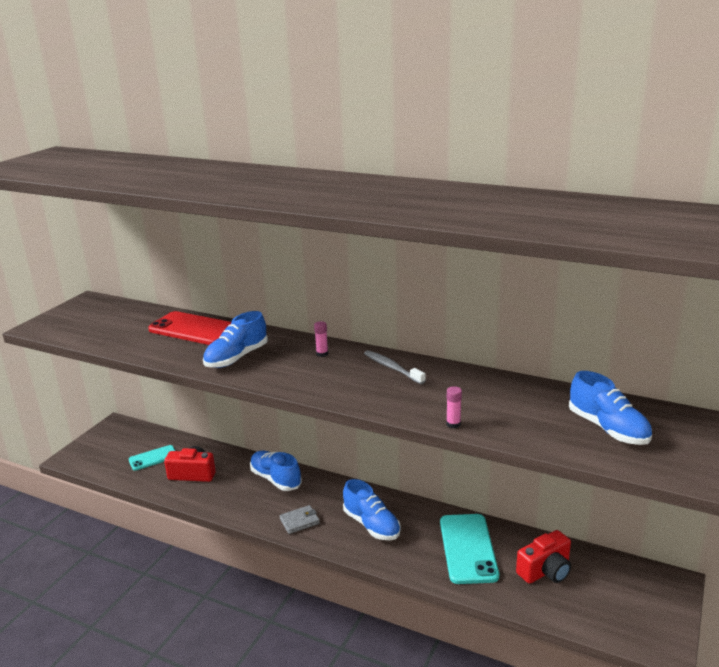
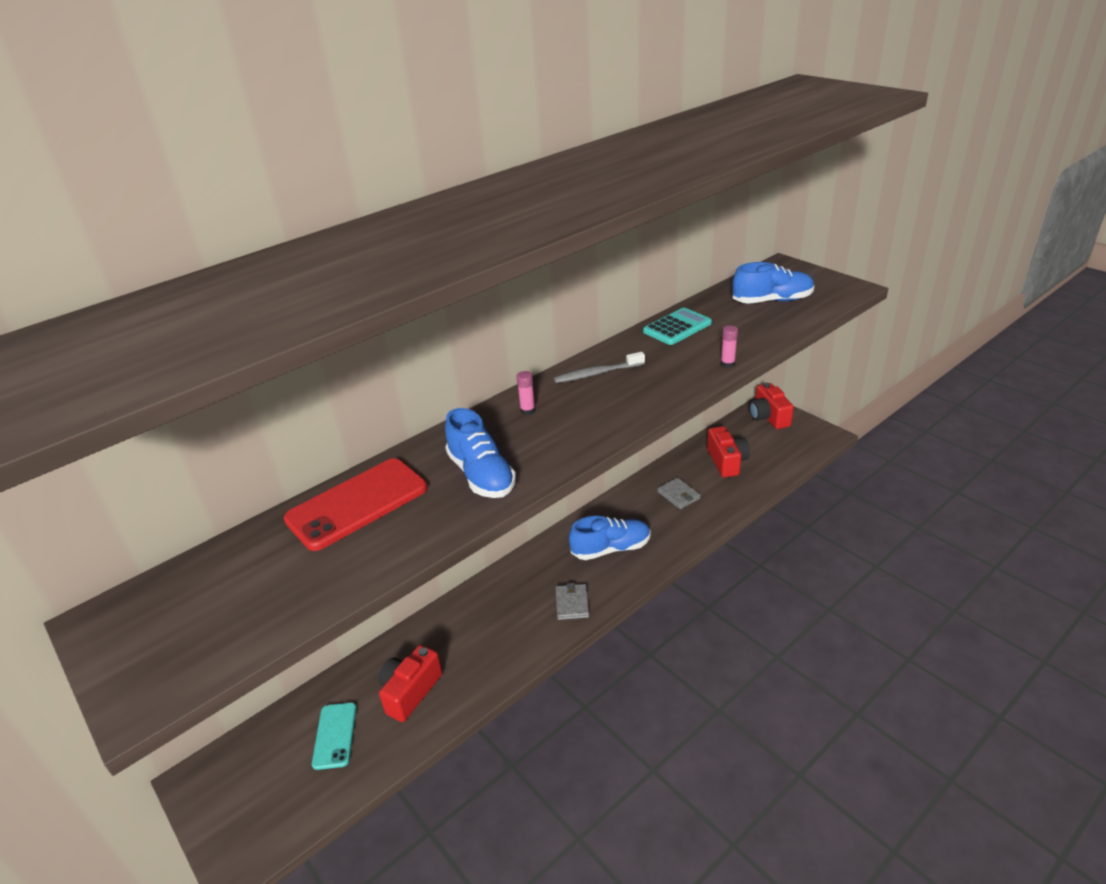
camera: 65 degrees left, 10 degrees up
(275, 479) = (481, 608): blue shoe -> none
(468, 548) = (678, 495): turquoise phone -> grey wallet
(500, 387) = (677, 327): none -> turquoise calculator
(656, 588) = (768, 417): none -> red camera

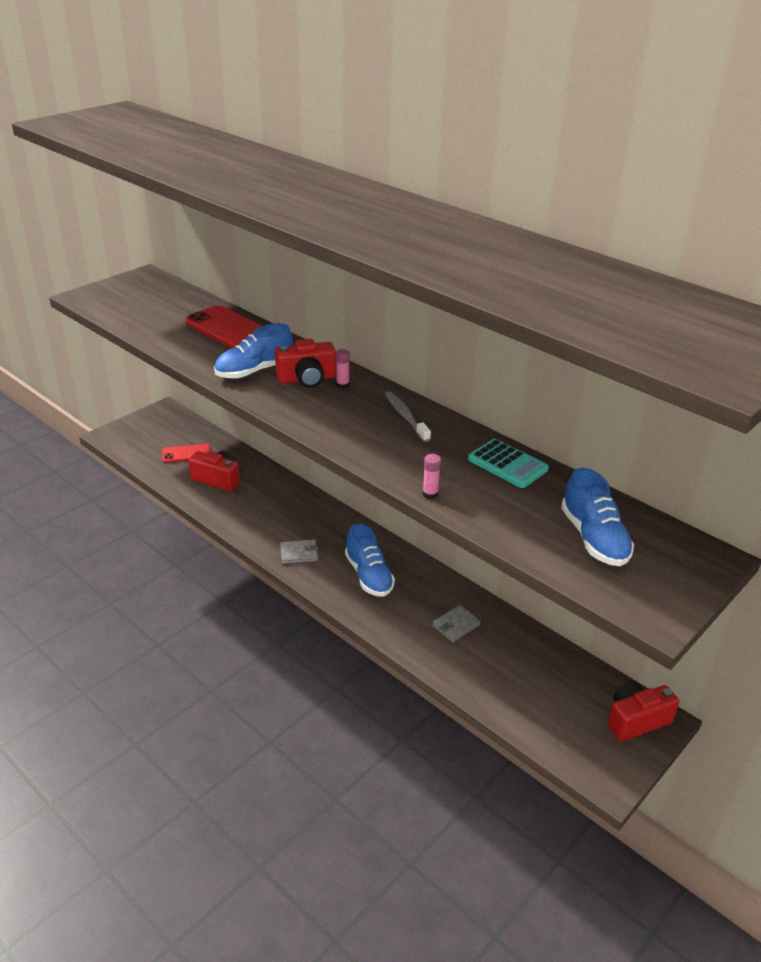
camera: 80 degrees right, 0 degrees up
(335, 735) = (186, 454): turquoise phone -> red phone
(726, 461) = (525, 670): red camera -> red camera (307, 379)

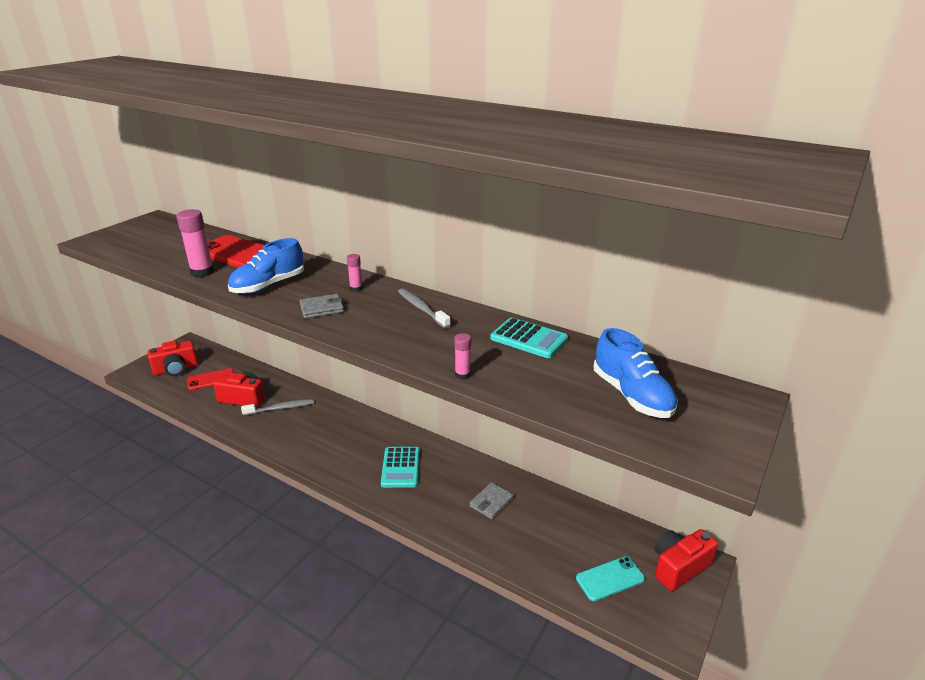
camera: 10 degrees left, 5 degrees down
(190, 347) = (202, 272): none -> pink glue stick
(254, 495) = (280, 408): none -> grey toothbrush
(299, 553) = (330, 456): grey wallet -> grey wallet (322, 308)
(307, 379) = (321, 287): red camera -> red camera (176, 369)
(369, 576) = (401, 467): blue shoe -> turquoise calculator
(560, 719) = (610, 578): none -> turquoise phone

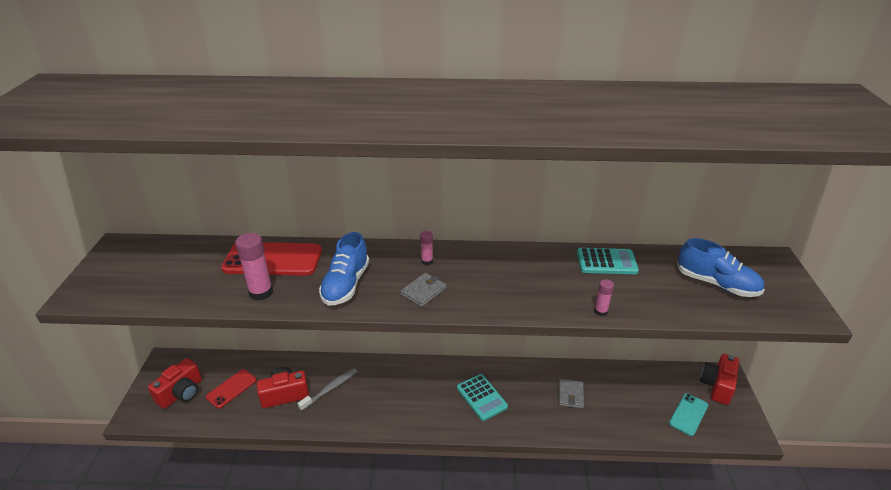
camera: 30 degrees left, 5 degrees up
(422, 309) = (502, 262): grey toothbrush -> none

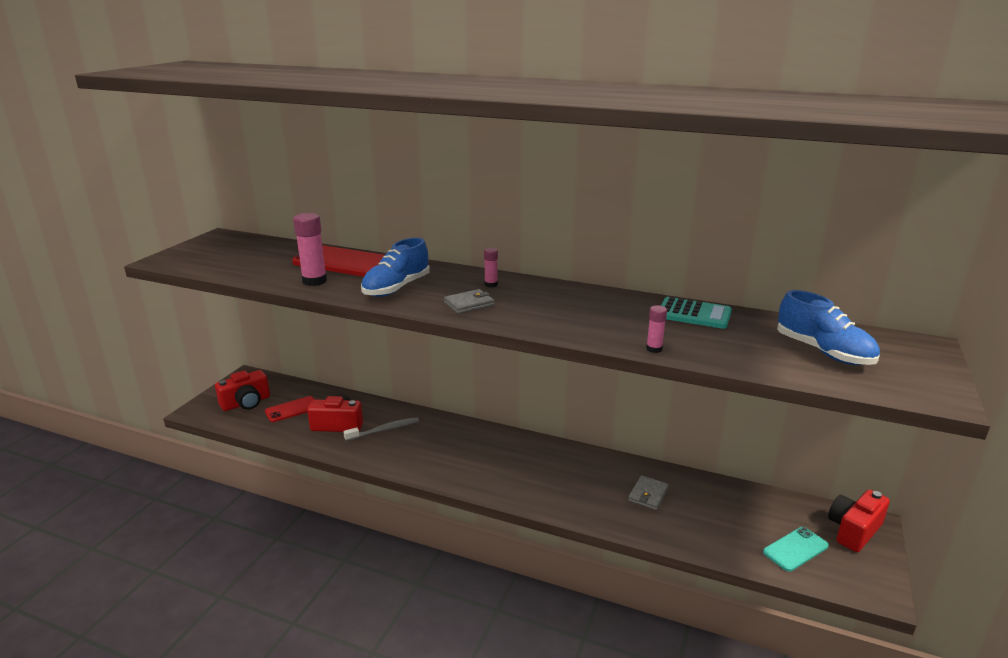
camera: 20 degrees right, 10 degrees down
(482, 397) = (540, 473): turquoise calculator -> none

